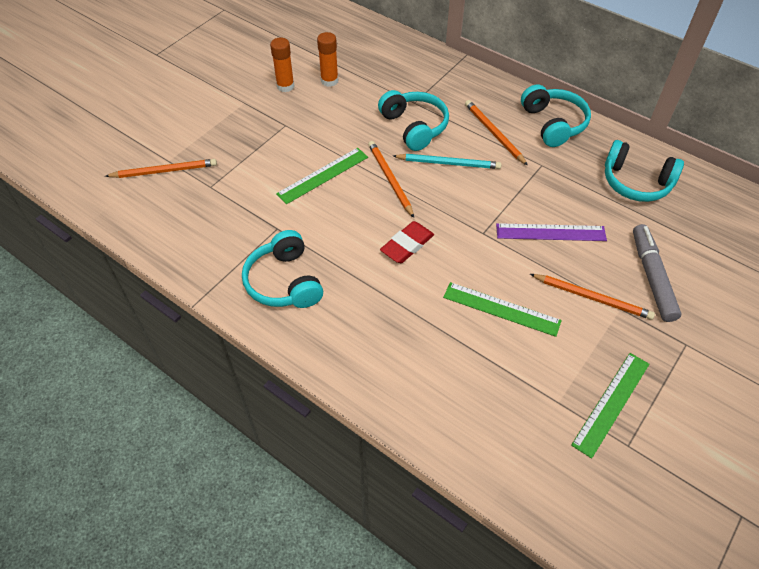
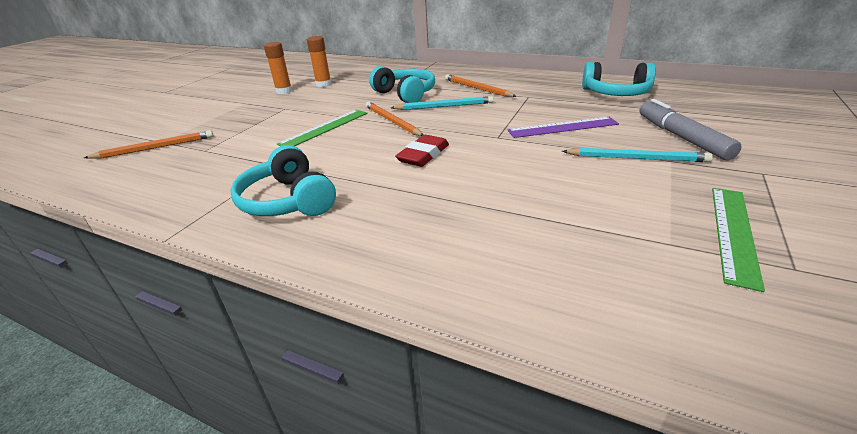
camera: 10 degrees left, 20 degrees down
(501, 309) = (547, 180): green ruler -> none
(553, 124) = (524, 78): turquoise headphones -> none
(592, 297) = (636, 158): orange pencil -> turquoise pencil

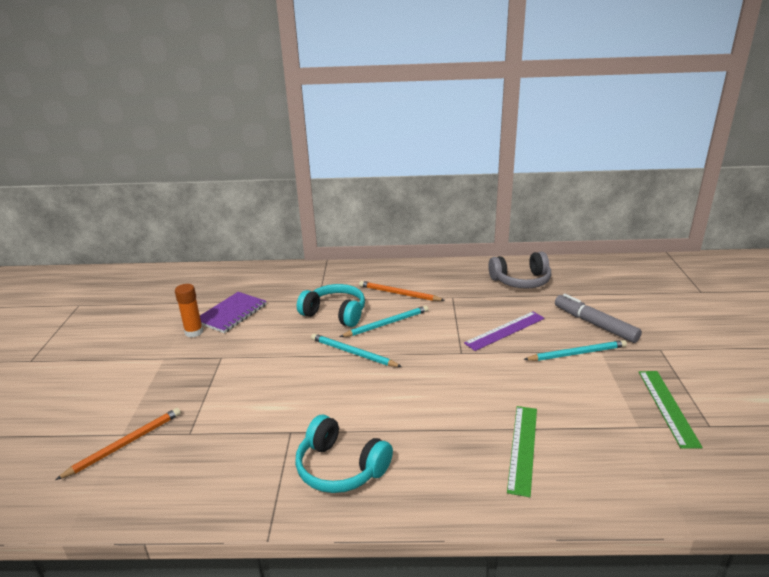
camera: 25 degrees left, 5 degrees down
(323, 84) = (232, 314): orange glue stick -> purple notebook
(324, 128) = (292, 375): green ruler -> green ruler (522, 448)
(392, 121) = (353, 353): orange pencil -> turquoise pencil
(423, 155) = (415, 387): red eraser -> none
(616, 93) = (521, 281): turquoise headphones -> grey headphones

